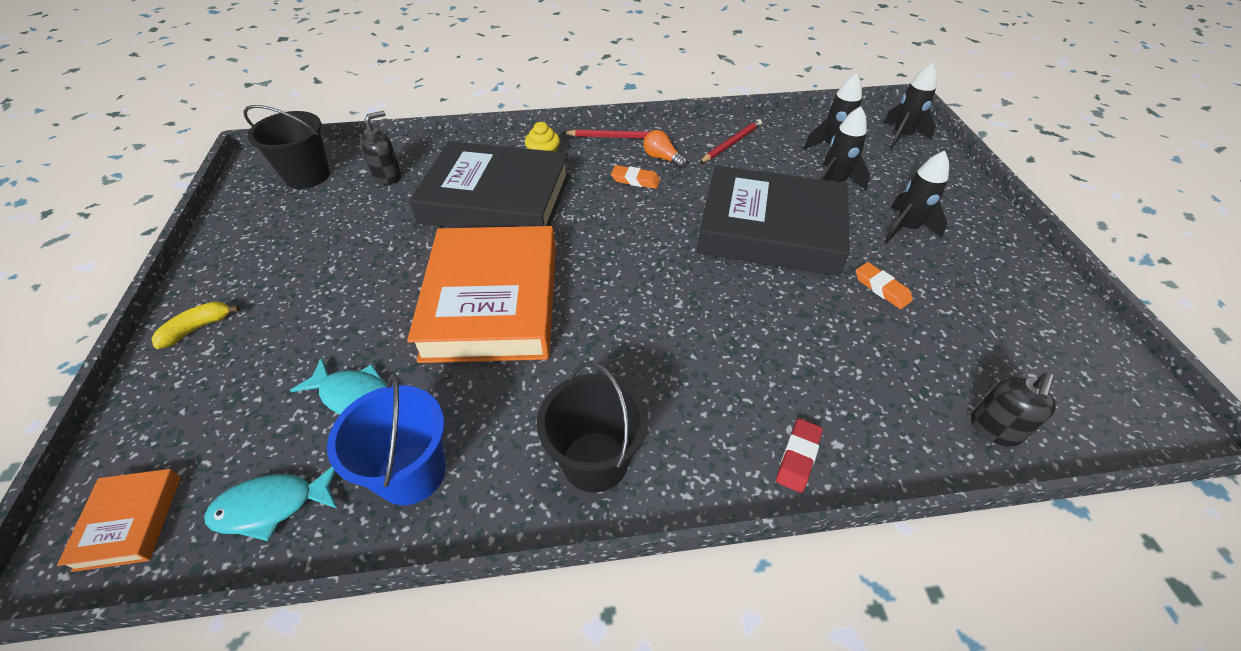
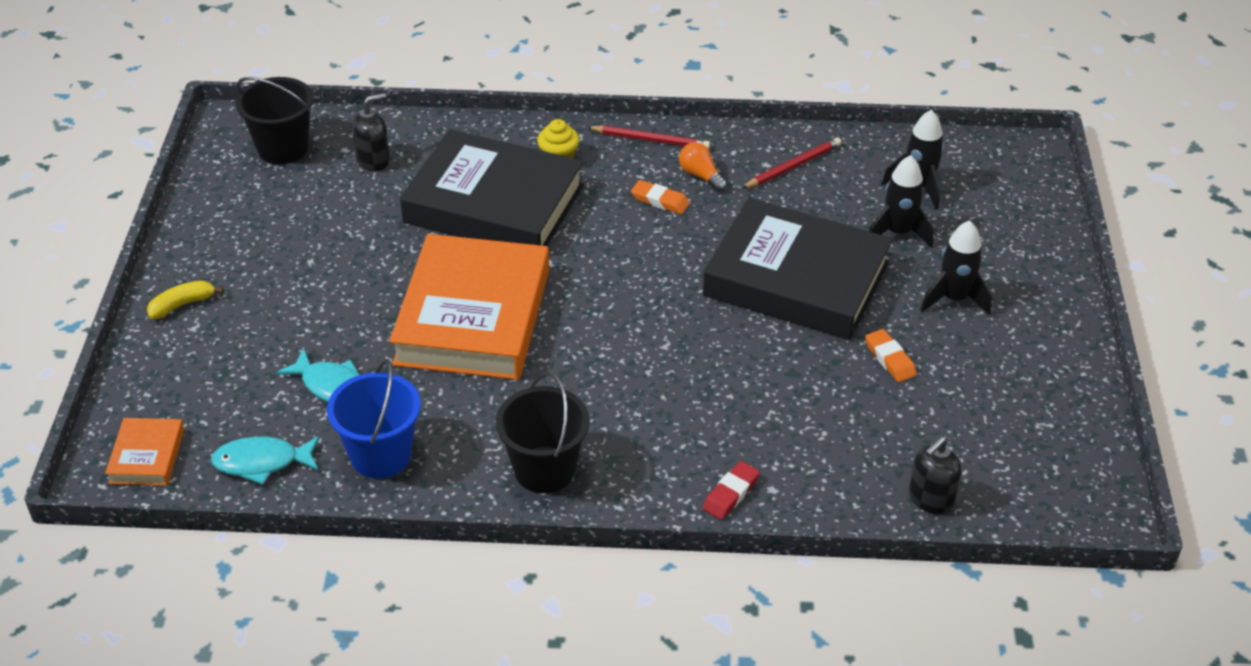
camera: 10 degrees right, 5 degrees down
(901, 137) = (1015, 183): black rocket -> none

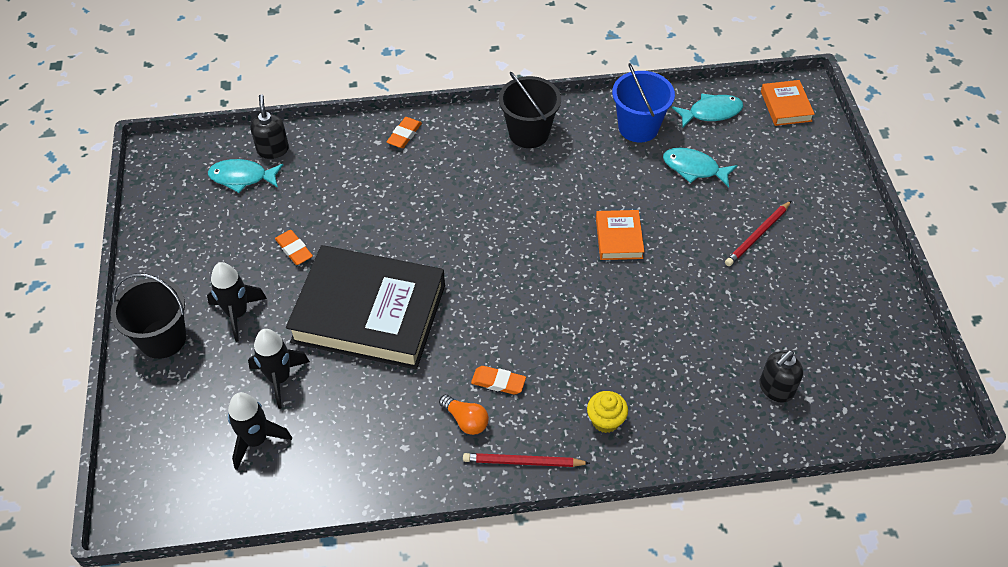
camera: 170 degrees right, 10 degrees up
(182, 305) = (841, 215): yellow banana -> none
(283, 148) = (866, 390): black bucket -> black bucket (162, 338)
(473, 317) = (619, 238): orange book -> orange book, size x0.43
(494, 204) = (645, 354): black book -> none
(730, 494) = (404, 135): red eraser -> orange eraser
(793, 166) = (378, 448): red pencil -> red pencil (757, 235)
(930, 499) = (273, 149): black soap dispenser -> black soap dispenser turned 45 degrees counterclockwise
(971, 463) = (242, 177): none -> turquoise fish

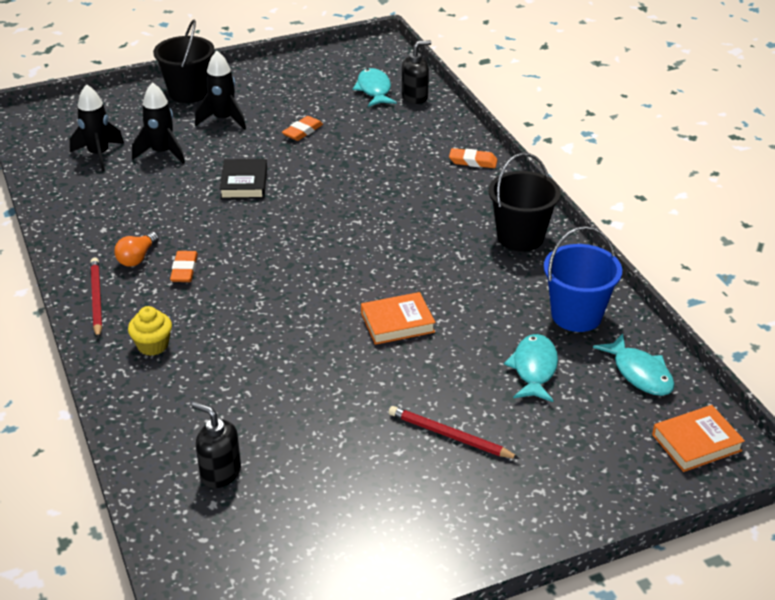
camera: 75 degrees right, 15 degrees down
(369, 313) = (244, 183): black book -> black book, size x0.43

